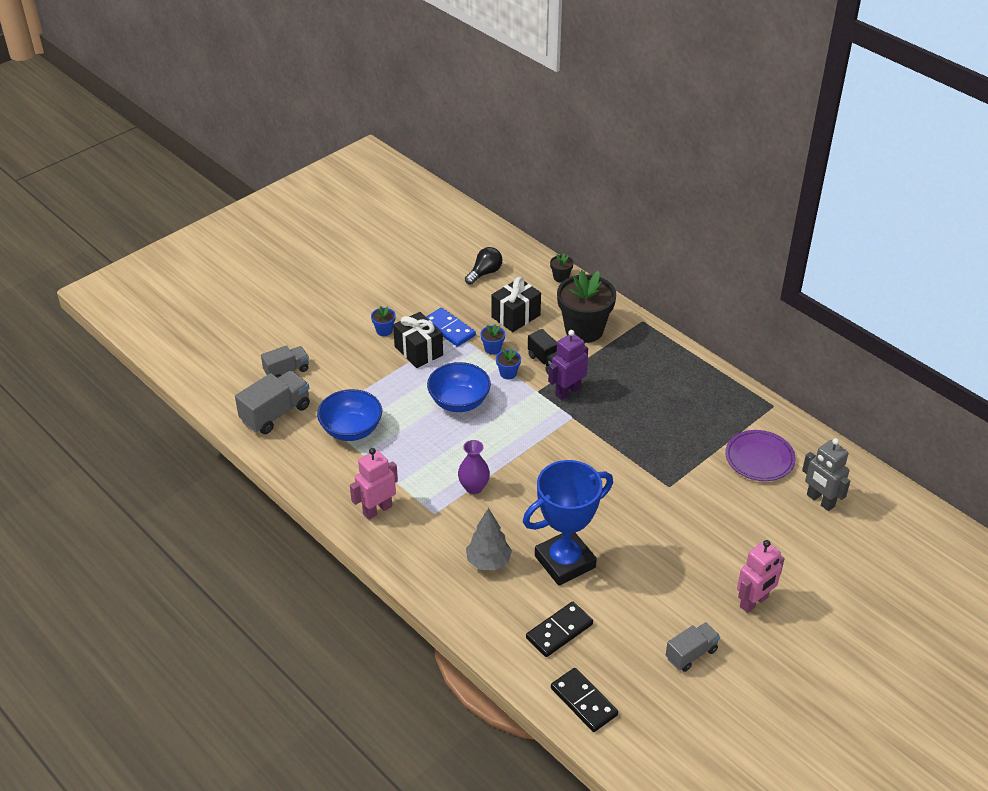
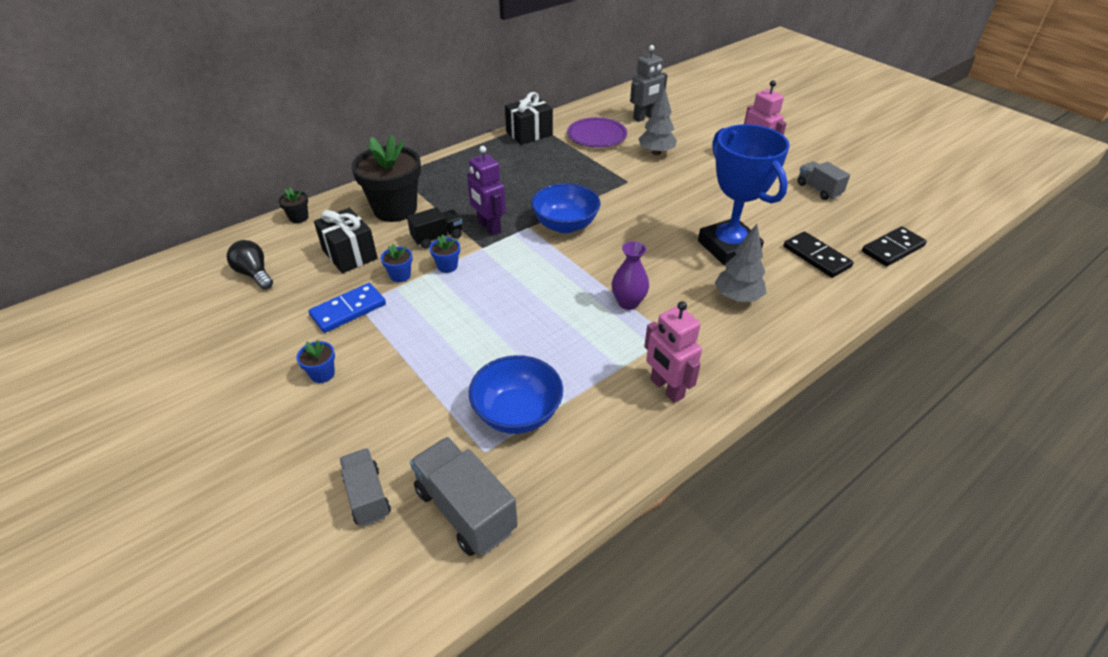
camera: 85 degrees left, 0 degrees up
(419, 351) = (379, 340): black gift -> black gift (529, 133)
(459, 402) = (485, 307): blue bowl -> blue bowl (565, 225)
(736, 510) = (656, 153): none -> grey tree

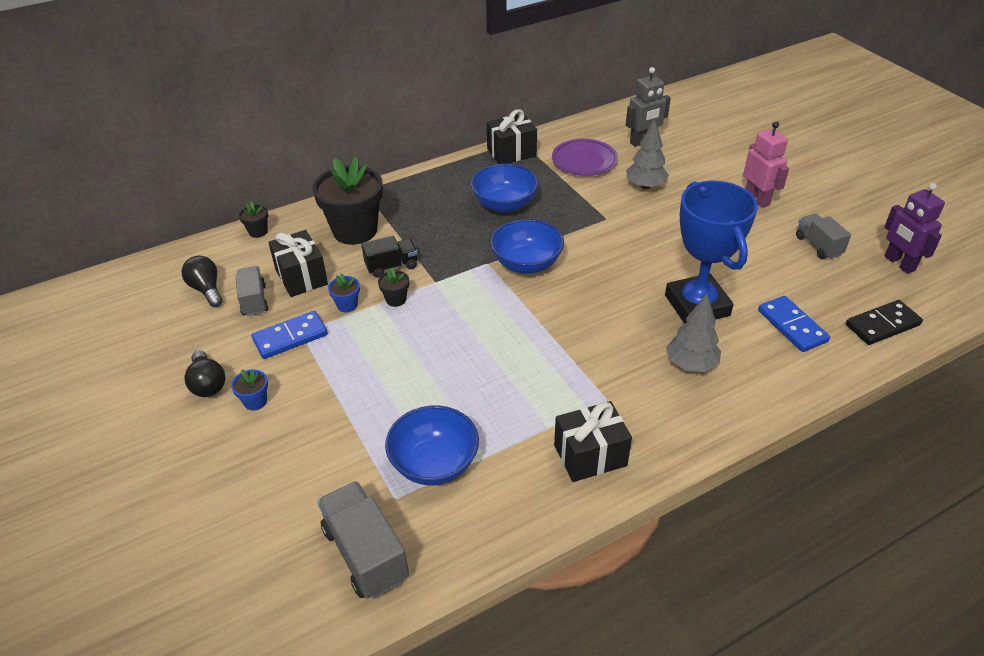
camera: 10 degrees right, 0 degrees up
(269, 362) = (208, 384): none -> black light bulb
(367, 496) = (277, 528): grey truck -> grey truck (254, 300)
(447, 266) = (396, 299): blue flower pot -> black flower pot
(488, 227) = (446, 259): purple robot -> purple robot (899, 263)
(533, 177) = (504, 205): none -> blue bowl
(628, 303) = (573, 358): purple vase -> none
(666, 388) = (590, 455): pink robot -> black gift
(816, 257) = (792, 326): black domino -> blue domino

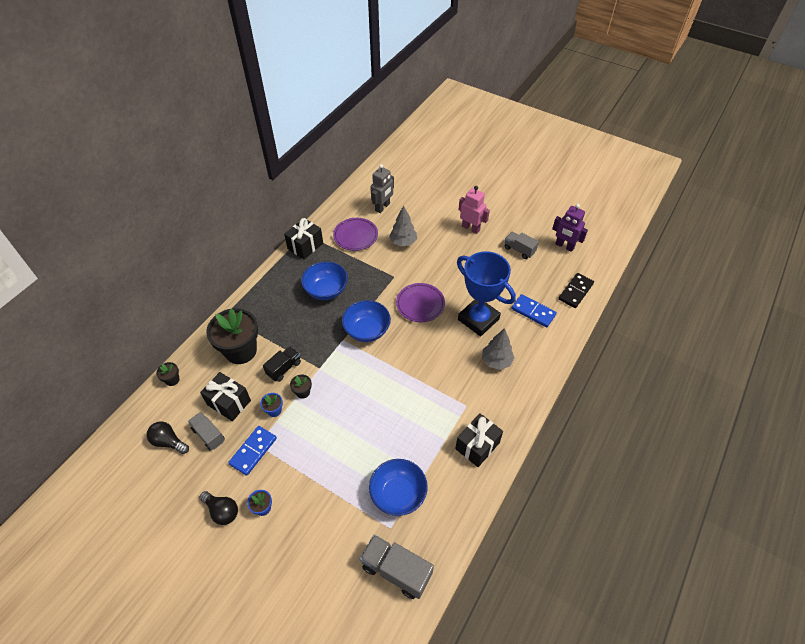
camera: 30 degrees left, 10 degrees up
(621, 260) = (420, 304): none -> purple plate

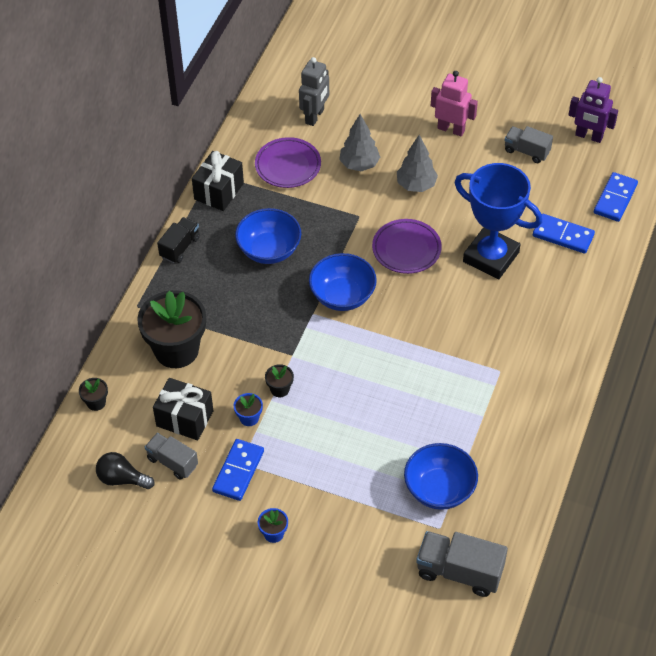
camera: 10 degrees left, 0 degrees up
(222, 511) = (223, 546): black light bulb -> none
(284, 368) = (244, 363): black truck -> black truck (180, 247)
(477, 446) = (525, 417): black gift -> none
(496, 361) = (527, 308): grey tree -> grey tree (416, 185)
(575, 291) = (615, 199): black domino -> blue domino

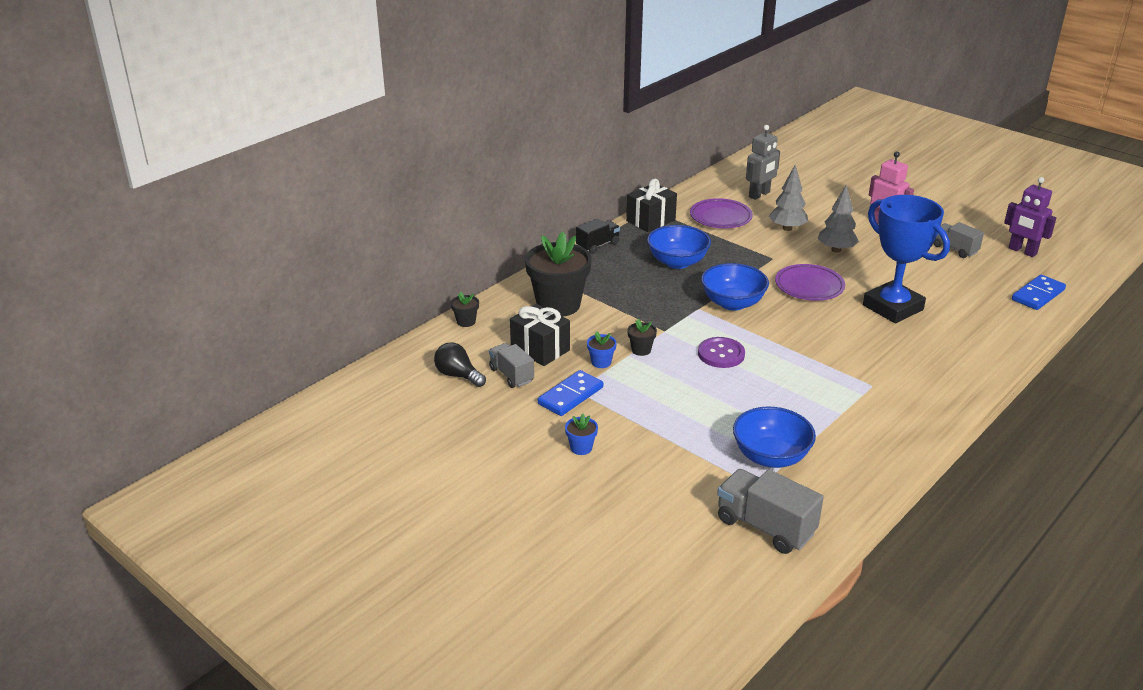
camera: 20 degrees right, 20 degrees down
(355, 371) = (721, 354): none -> purple button
(563, 235) = (974, 308): blue domino -> none

